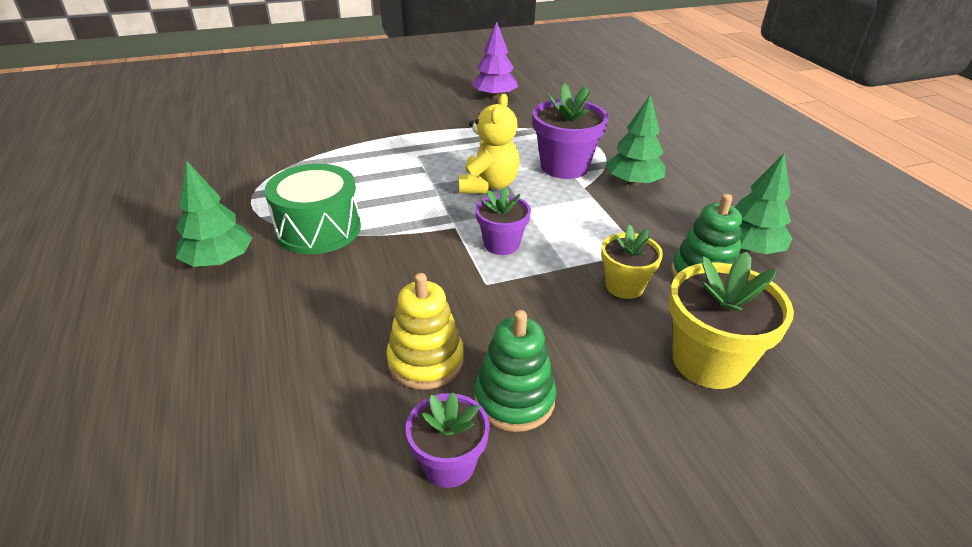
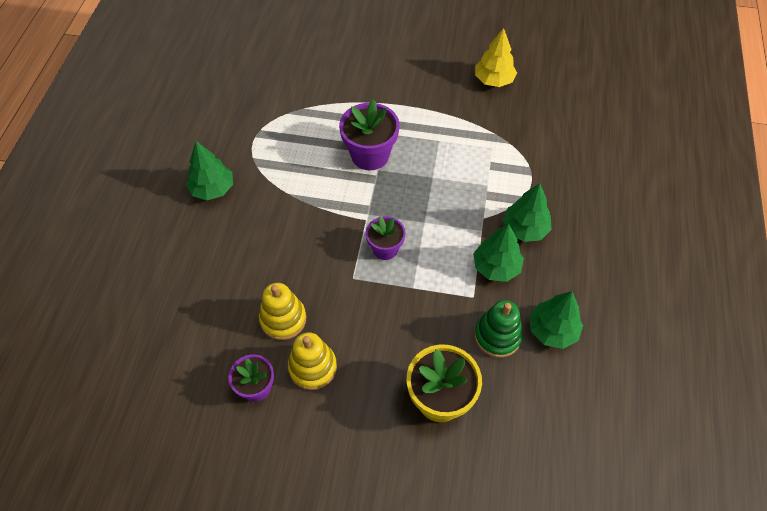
camera: 30 degrees right, 20 degrees up
(318, 229) = (281, 184): green drum -> none
(488, 185) = (415, 187): yellow teddy bear -> none
(494, 96) = (493, 80): purple tree -> yellow tree
(514, 399) = (312, 367): green stacking toy -> yellow stacking toy
(564, 167) = (486, 190): purple flower pot -> purple flower pot (370, 155)
(624, 286) = (437, 320): yellow flower pot -> none
(637, 219) = (496, 267): none -> green tree

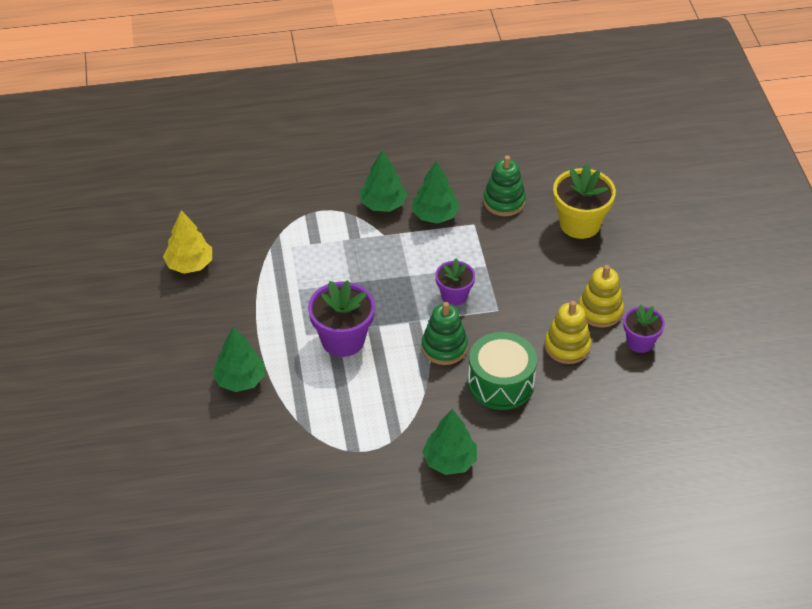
camera: 110 degrees left, 10 degrees down
(269, 250) = (501, 383): none -> green drum
(328, 222) = (444, 347): none -> green stacking toy
(552, 330) = (480, 170): green tree -> green tree (240, 380)

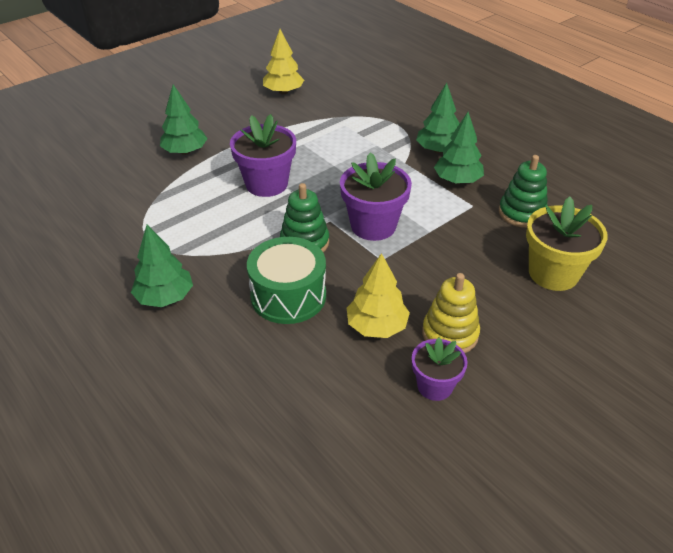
camera: 60 degrees right, 5 degrees down
(454, 296) = (373, 226): purple flower pot -> purple flower pot, size x1.62
(567, 346) = (376, 326): yellow stacking toy -> yellow tree

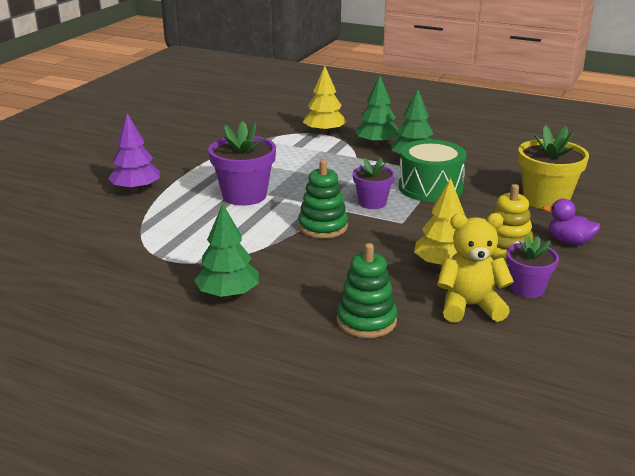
camera: 25 degrees left, 15 degrees down
(185, 151) = (136, 189): green tree -> purple tree
(283, 92) = (193, 130): yellow tree -> yellow tree (324, 132)
(288, 296) = (345, 264): green drum -> green drum (430, 188)
(360, 388) = (470, 306): none -> yellow teddy bear
(373, 226) = (372, 203): purple flower pot -> purple flower pot, size x0.62
(521, 213) = (485, 169): green stacking toy -> green stacking toy (366, 321)
(531, 338) = (569, 241): none -> purple duck

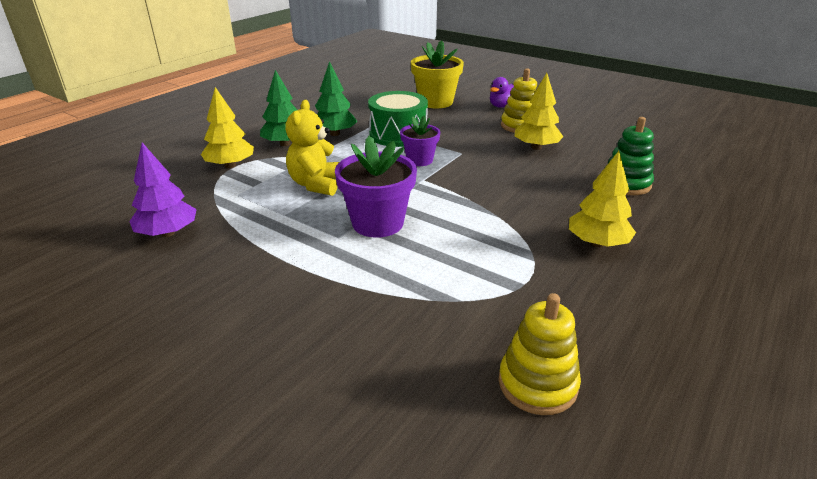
camera: 80 degrees left, 5 degrees up
(49, 262) = (537, 384): none -> yellow stacking toy
(136, 189) = (322, 305): purple tree -> purple tree (168, 233)
(228, 294) = (597, 243): green tree -> yellow tree
(323, 227) = (463, 186): green stacking toy -> none
(470, 306) = (596, 147): yellow teddy bear -> yellow teddy bear (316, 184)
(527, 288) = (568, 127): purple flower pot -> none

